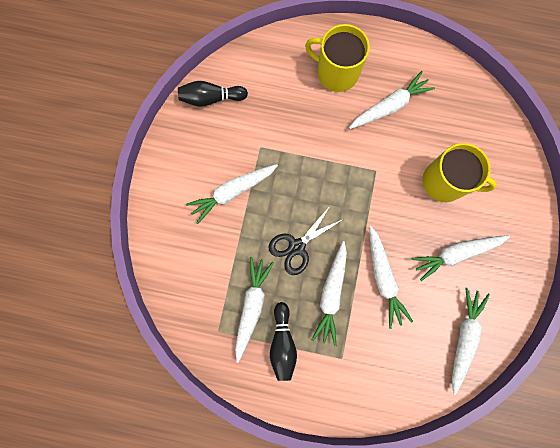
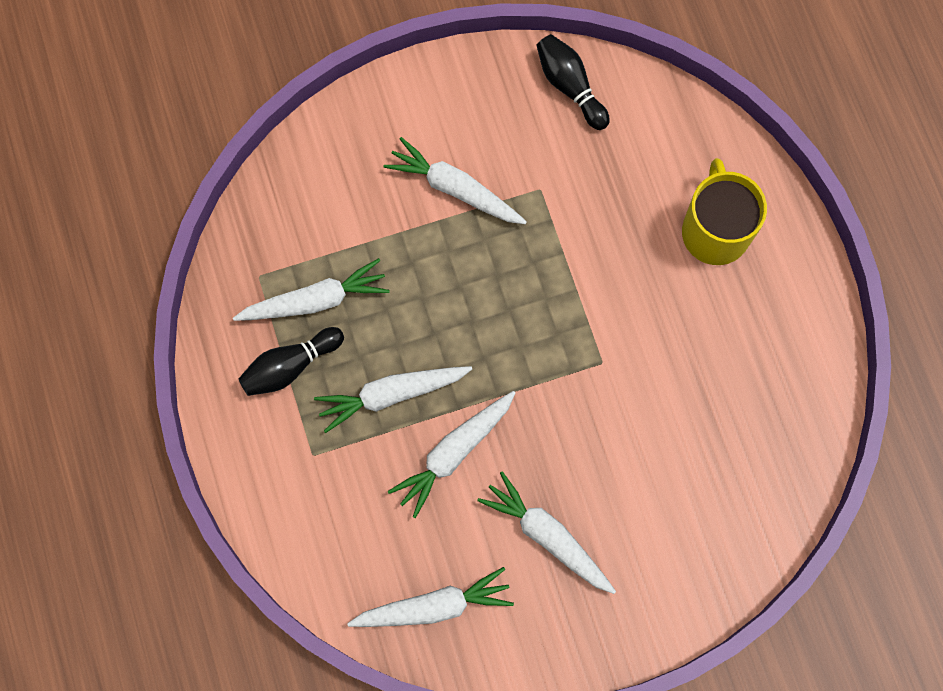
camera: 60 degrees right, 5 degrees down
(297, 246) = (430, 314): black scissors -> none
(389, 106) = (711, 331): white carrot -> none
(444, 182) = (644, 467): yellow mug -> none

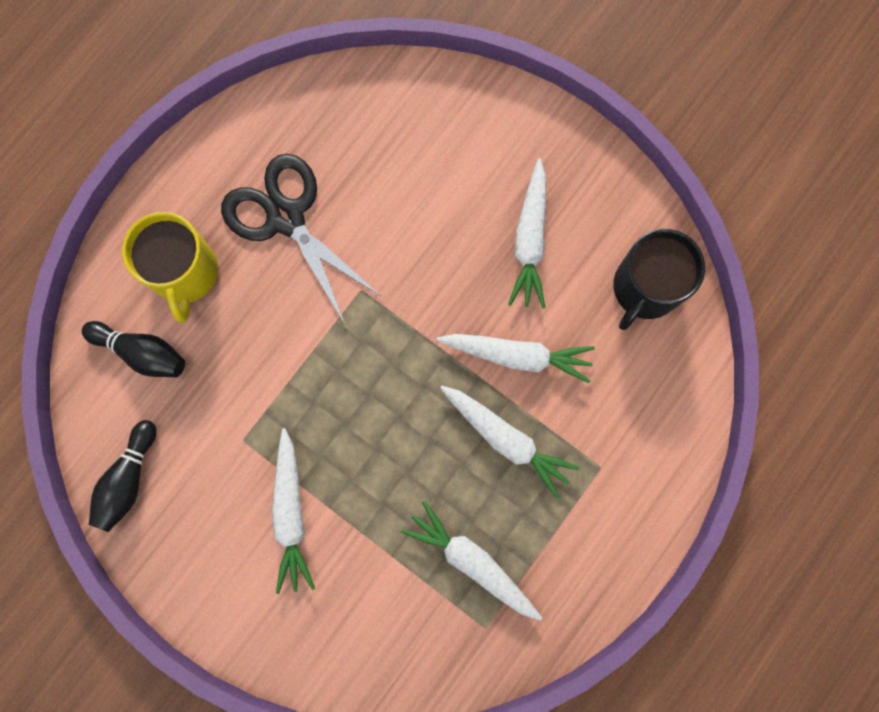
camera: 125 degrees left, 5 degrees up
(290, 366) = (542, 541): black bowling pin -> black bowling pin (142, 352)
(434, 606) = (645, 288): white carrot -> black mug
(709, 343) = (286, 217): none -> black scissors
(715, 230) = (185, 273): yellow mug -> yellow mug turned 60 degrees counterclockwise

